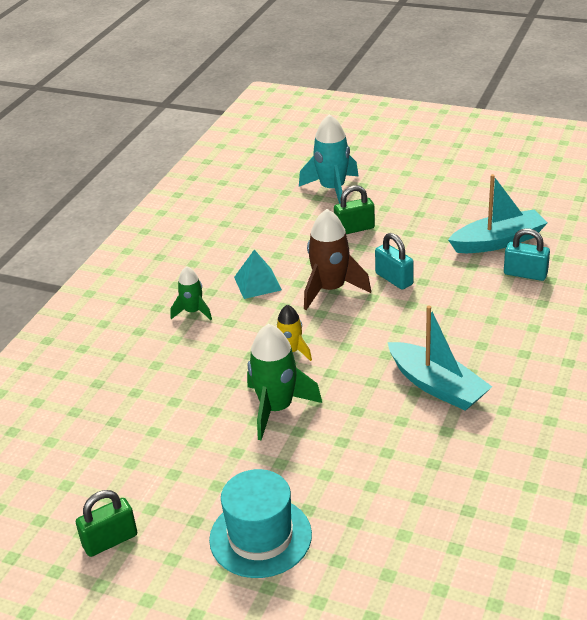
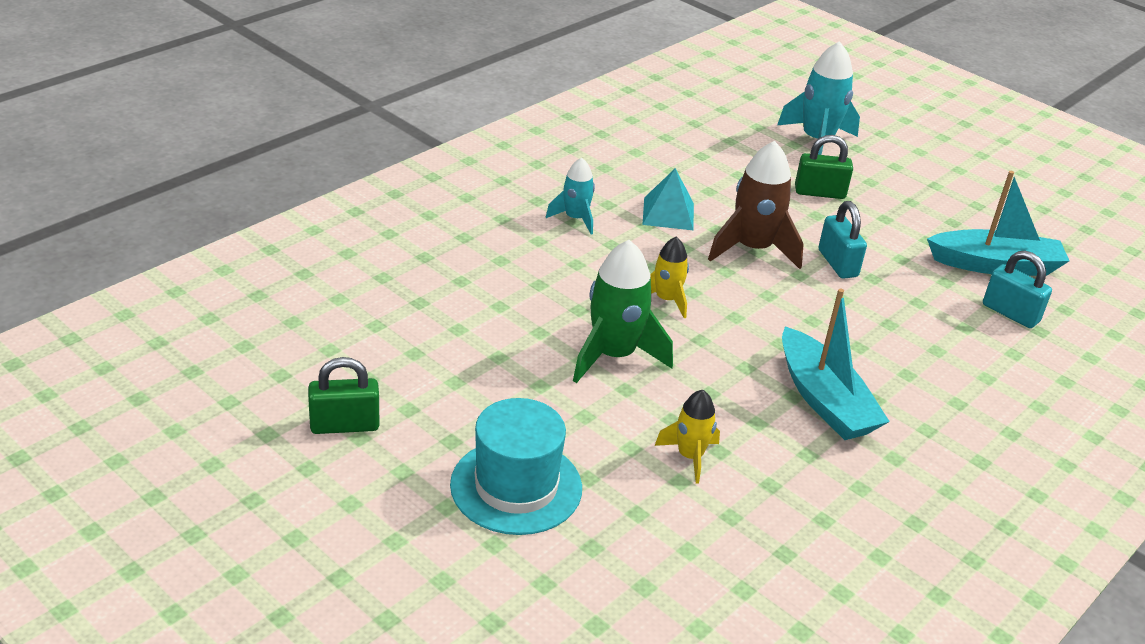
camera: 15 degrees right, 0 degrees up
(193, 312) = (575, 219): green rocket -> turquoise rocket
(369, 464) = (690, 456): none -> yellow rocket

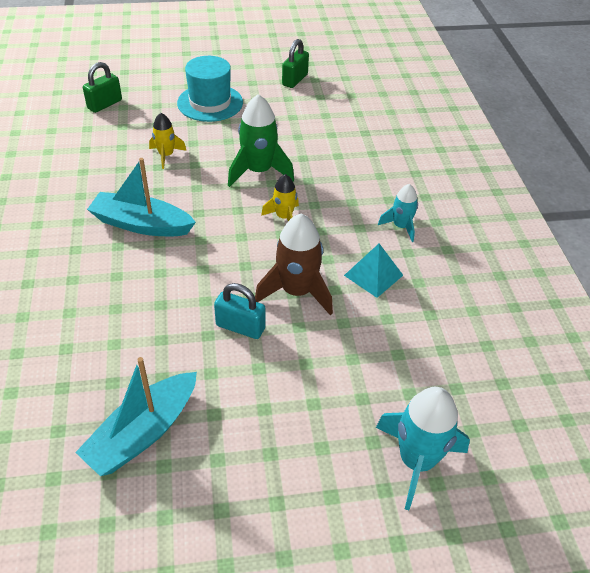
camera: 130 degrees right, 10 degrees up
(819, 192) = (333, 390): green padlock -> green padlock (105, 104)
(1010, 313) = (94, 385): turquoise padlock -> none

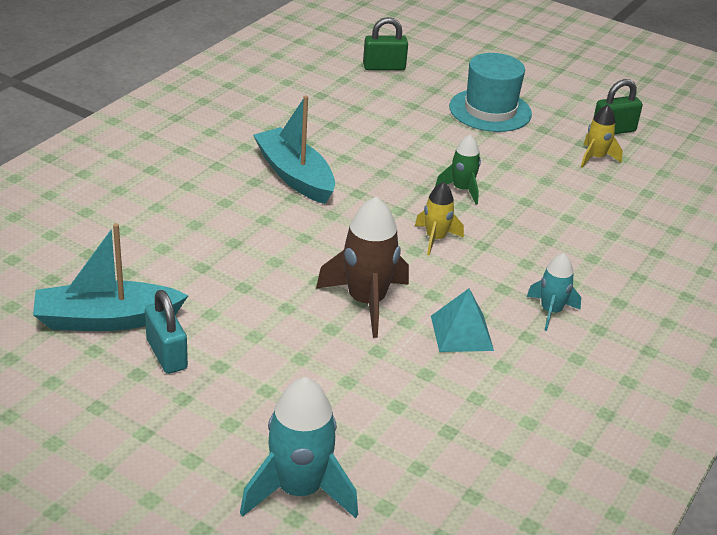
camera: 40 degrees right, 10 degrees down
(166, 155) = (387, 134): yellow rocket -> yellow rocket (595, 158)
(240, 327) = (279, 297): turquoise padlock -> turquoise padlock (167, 354)
(258, 171) = (461, 190): green rocket -> green rocket, size x0.58

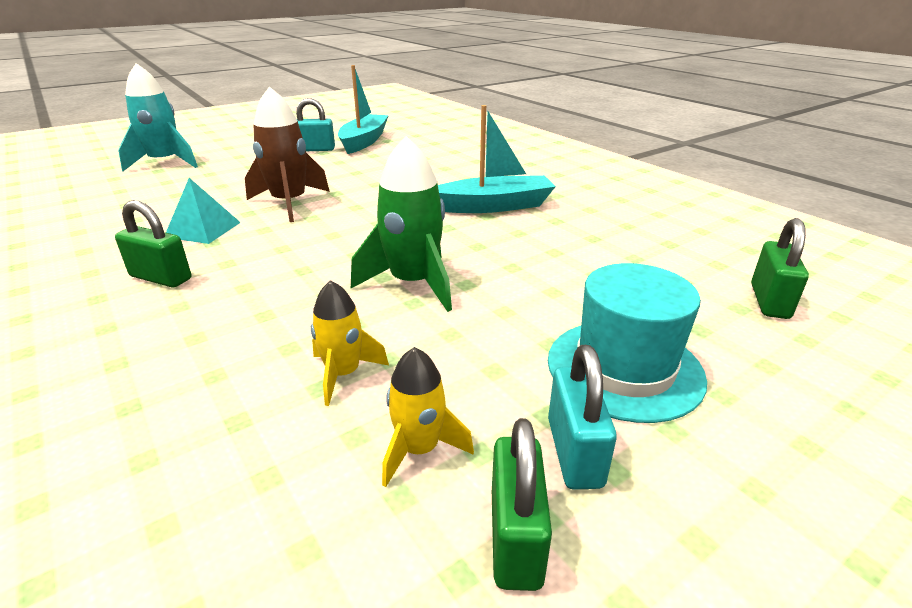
camera: 115 degrees right, 5 degrees down
(435, 239) = (338, 247): yellow rocket -> yellow rocket (343, 374)
(461, 190) = (413, 283): green rocket -> green rocket, size x1.72
(550, 311) = (161, 278): turquoise rocket -> green padlock
(560, 121) = (574, 452): none -> turquoise padlock

